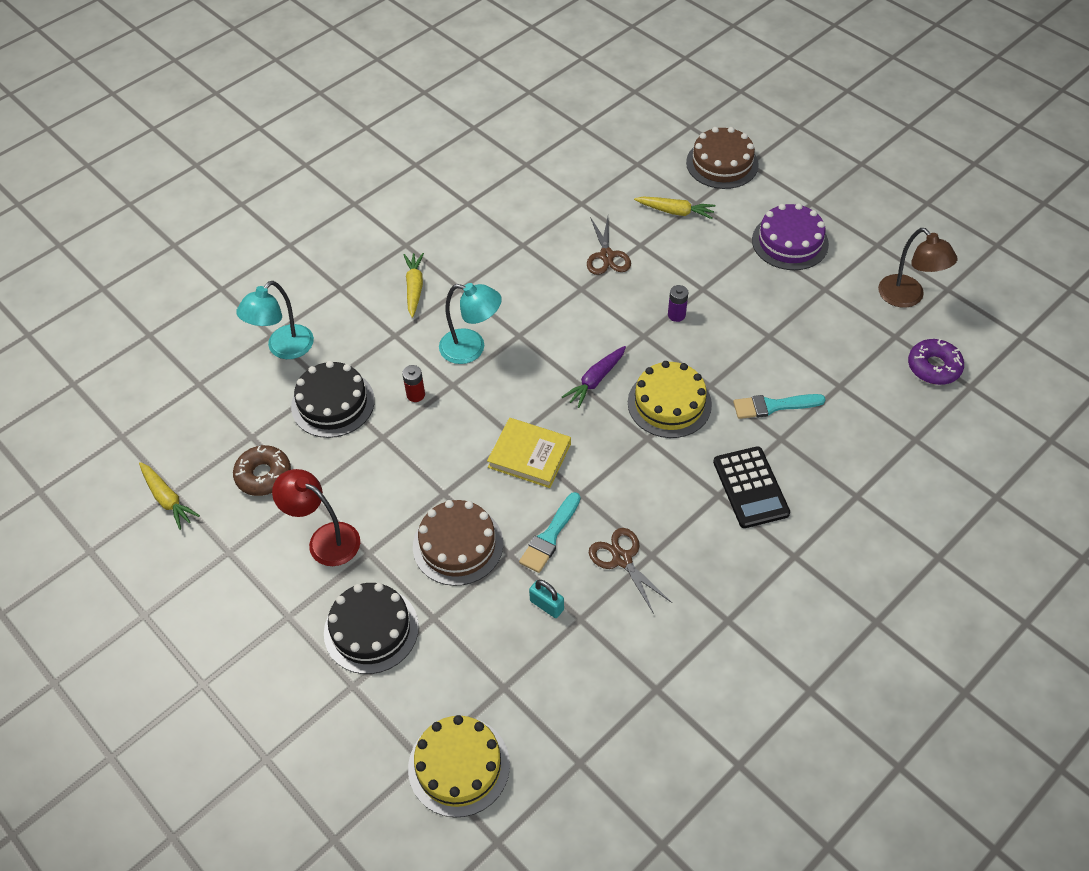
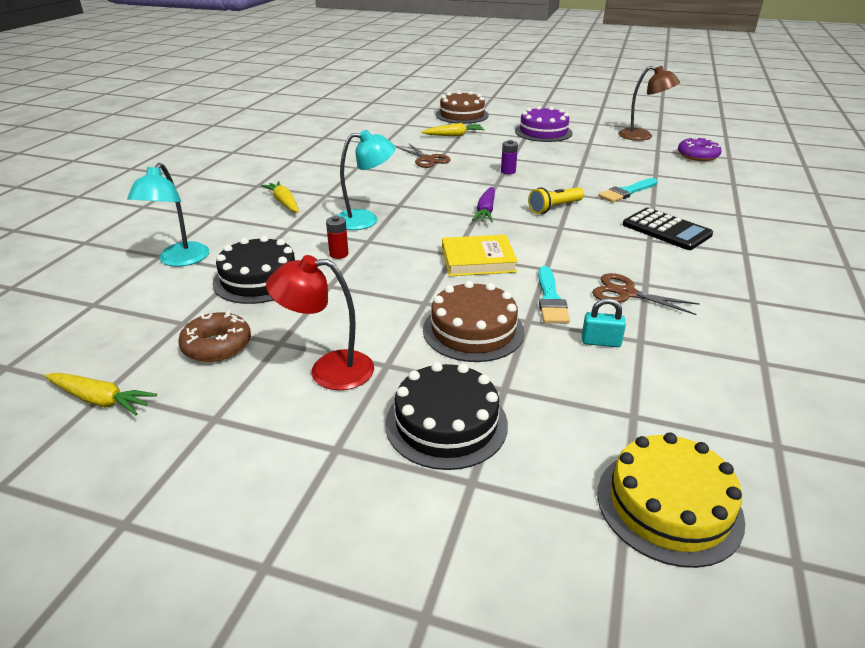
camera: 30 degrees left, 20 degrees down
(669, 403) = (554, 208): yellow cake -> yellow flashlight

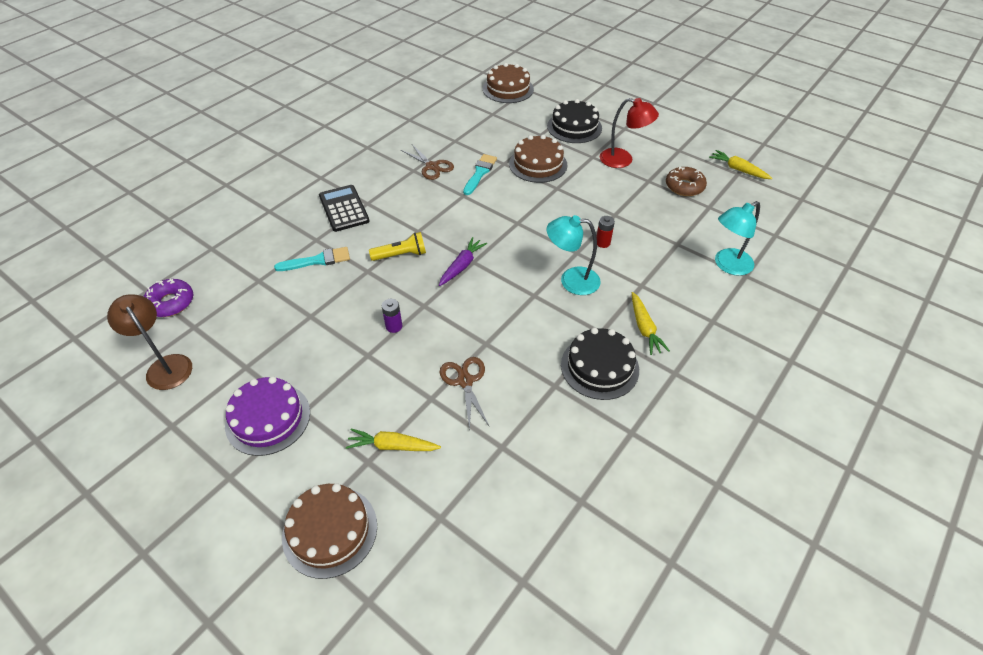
camera: 160 degrees left, 15 degrees up
(179, 260) = (727, 265): turquoise lamp -> turquoise lamp turned 150 degrees counterclockwise
(259, 279) = (663, 231): black cake -> black cake (599, 367)
(478, 260) = (503, 213): yellow book -> none
(601, 342) = (475, 144): turquoise padlock -> none
(669, 505) = (508, 89): yellow cake -> brown cake

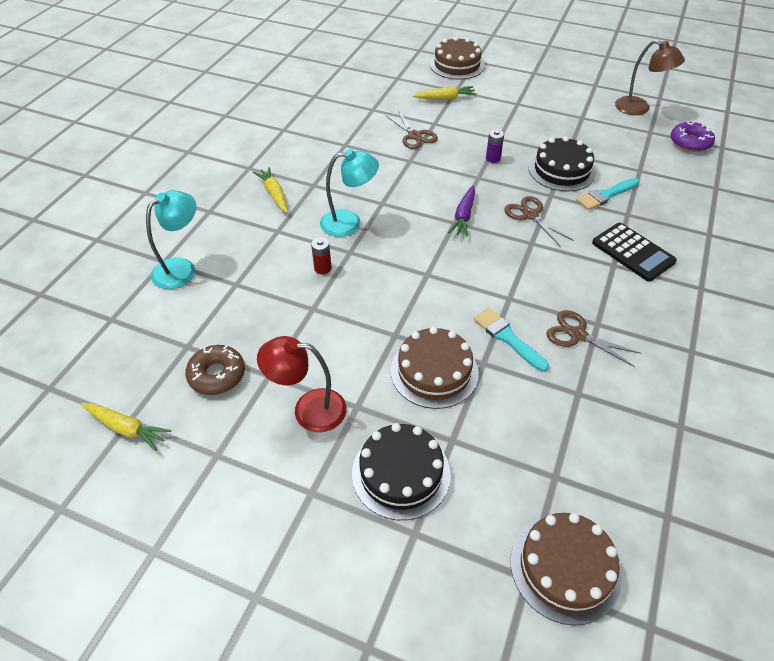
camera: 165 degrees right, 0 degrees up
(268, 418) = (537, 97): purple cake -> none
(401, 255) = (530, 215): yellow flashlight -> brown scissors
(480, 173) = (507, 338): turquoise brush -> turquoise brush turned 135 degrees clockwise
(599, 367) = (311, 161): black cake -> black cake (561, 170)

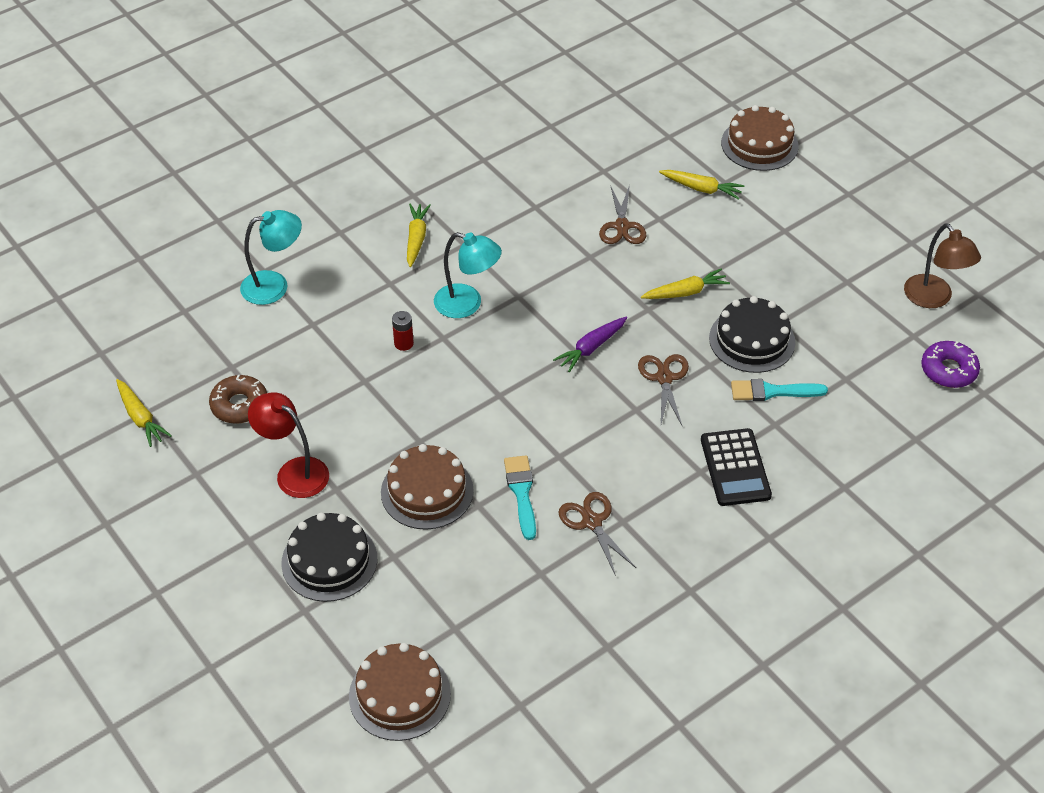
camera: 30 degrees right, 0 degrees up
(493, 158) = (686, 292): purple battery -> yellow carrot

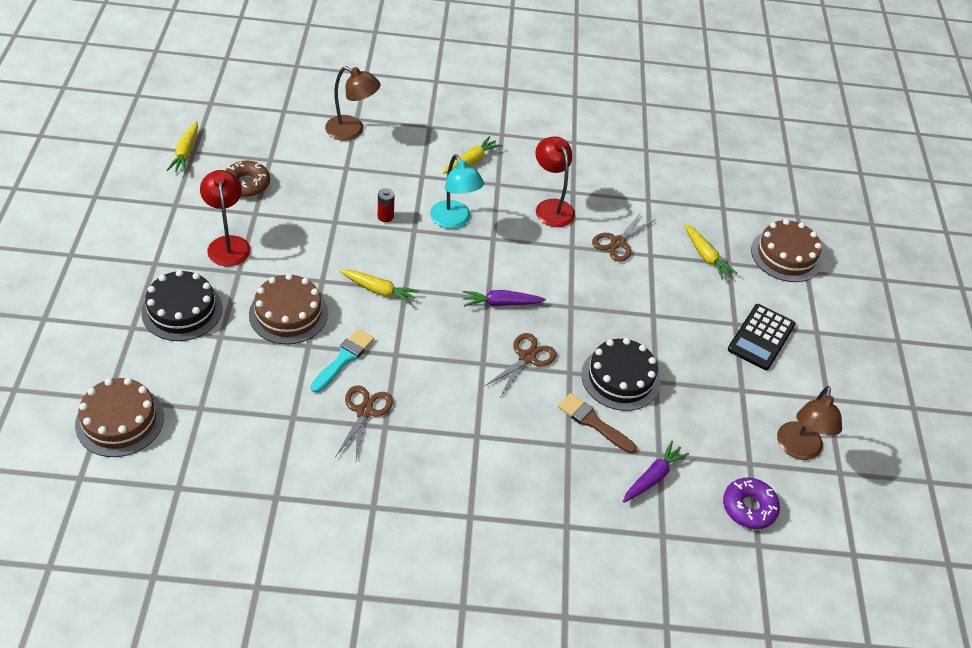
camera: 35 degrees right, 0 degrees up
(274, 285) = (352, 131): turquoise lamp -> brown lamp
(533, 233) = (551, 207): none -> red lamp
(686, 292) = (611, 314): yellow carrot -> yellow carrot (379, 290)
(735, 468) = (503, 452): black calculator -> black calculator (761, 337)
(772, 391) = (593, 422): turquoise brush -> brown brush
(861, 400) = (653, 477): none -> purple carrot

